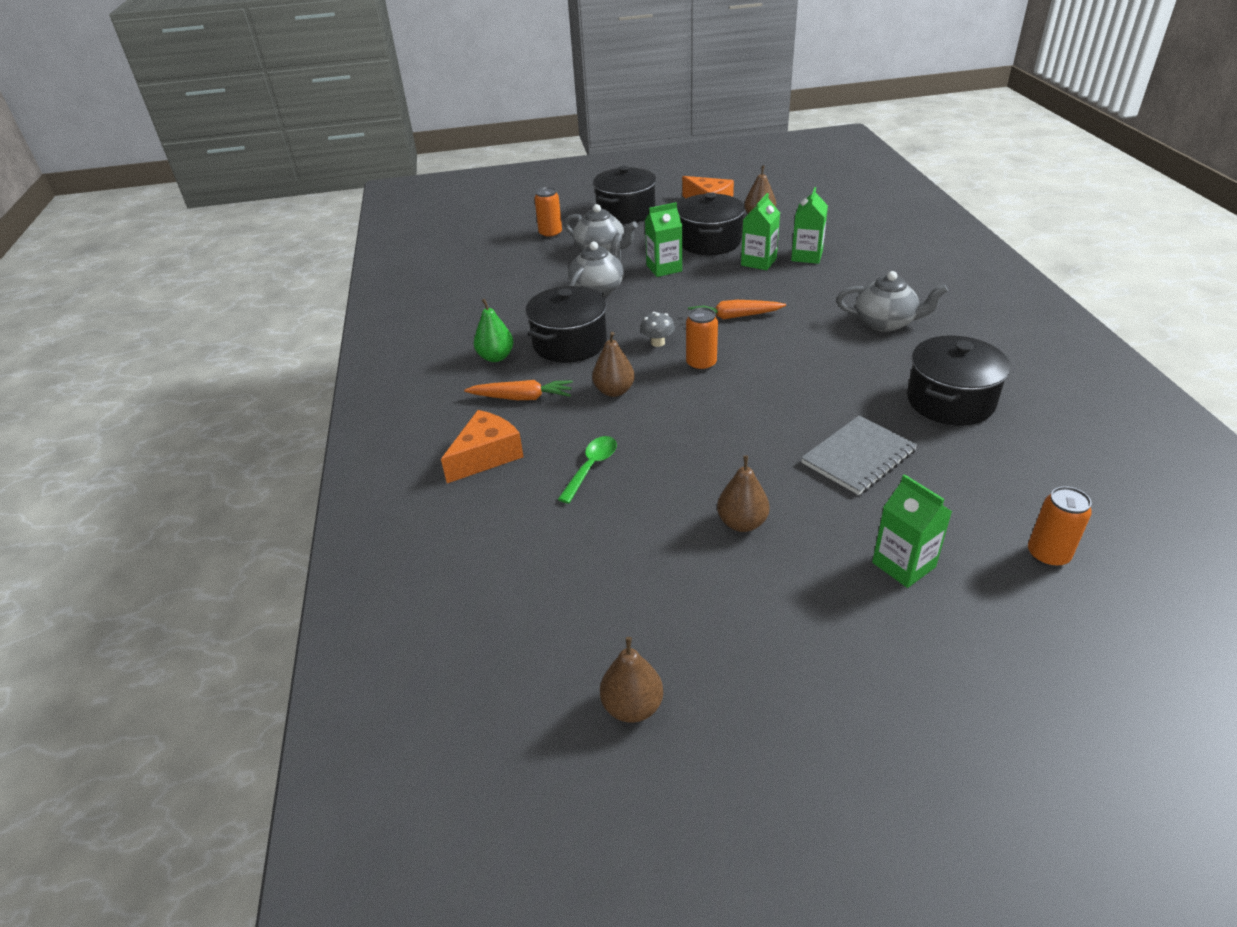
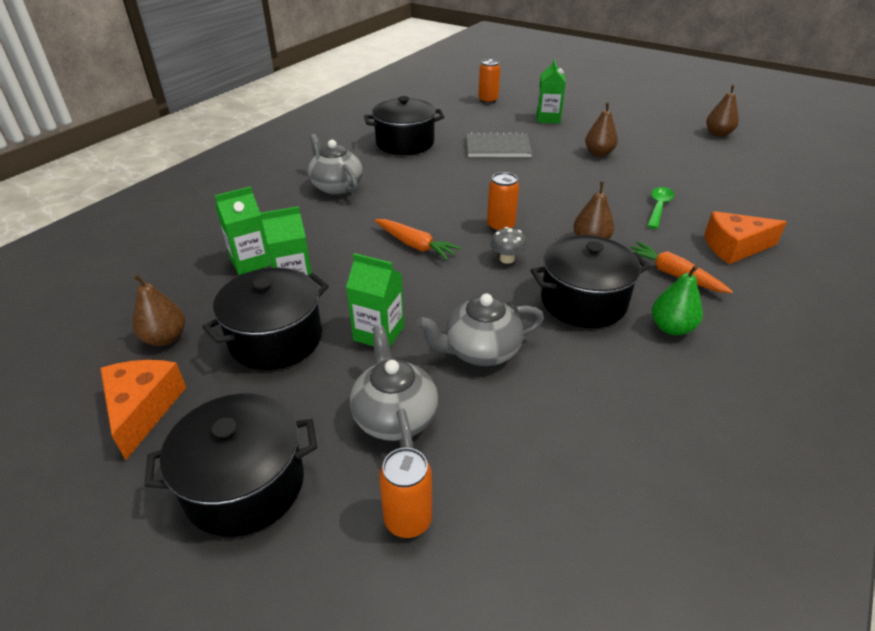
camera: 140 degrees left, 0 degrees up
(591, 467) = (658, 207): green spoon -> green spoon turned 135 degrees clockwise

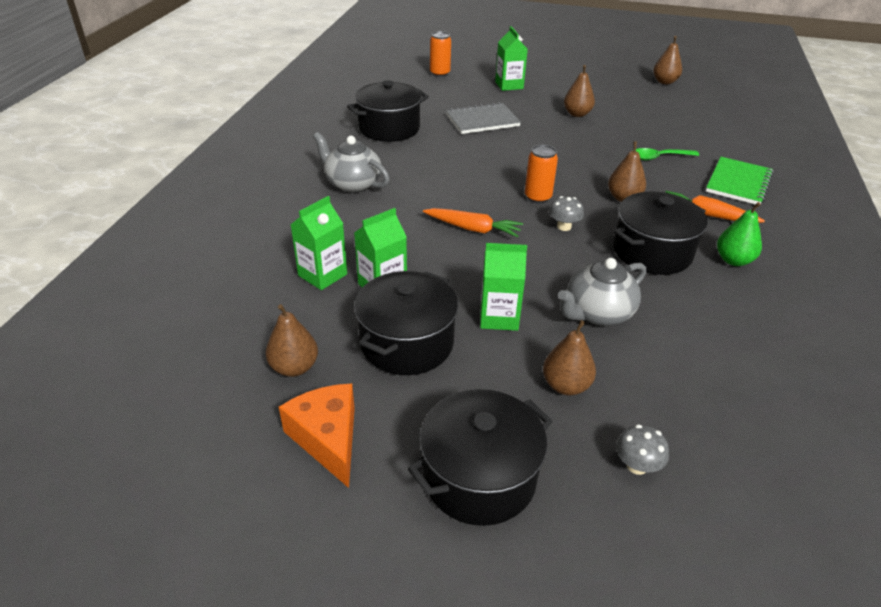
camera: 20 degrees left, 0 degrees up
(395, 416) = (566, 386): grey teapot -> brown pear
(408, 520) = (637, 465): orange can -> grey mushroom
(658, 207) = (659, 157): green spoon -> green spoon turned 105 degrees counterclockwise
(734, 247) = (738, 183): orange cheese -> green notebook

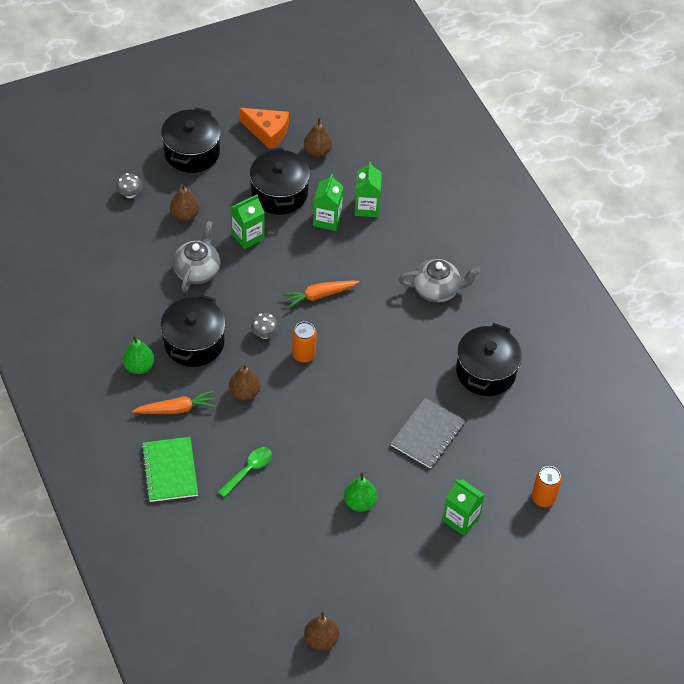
camera: 140 degrees right, 15 degrees up
(577, 114) = (359, 502): brown pear -> green pear

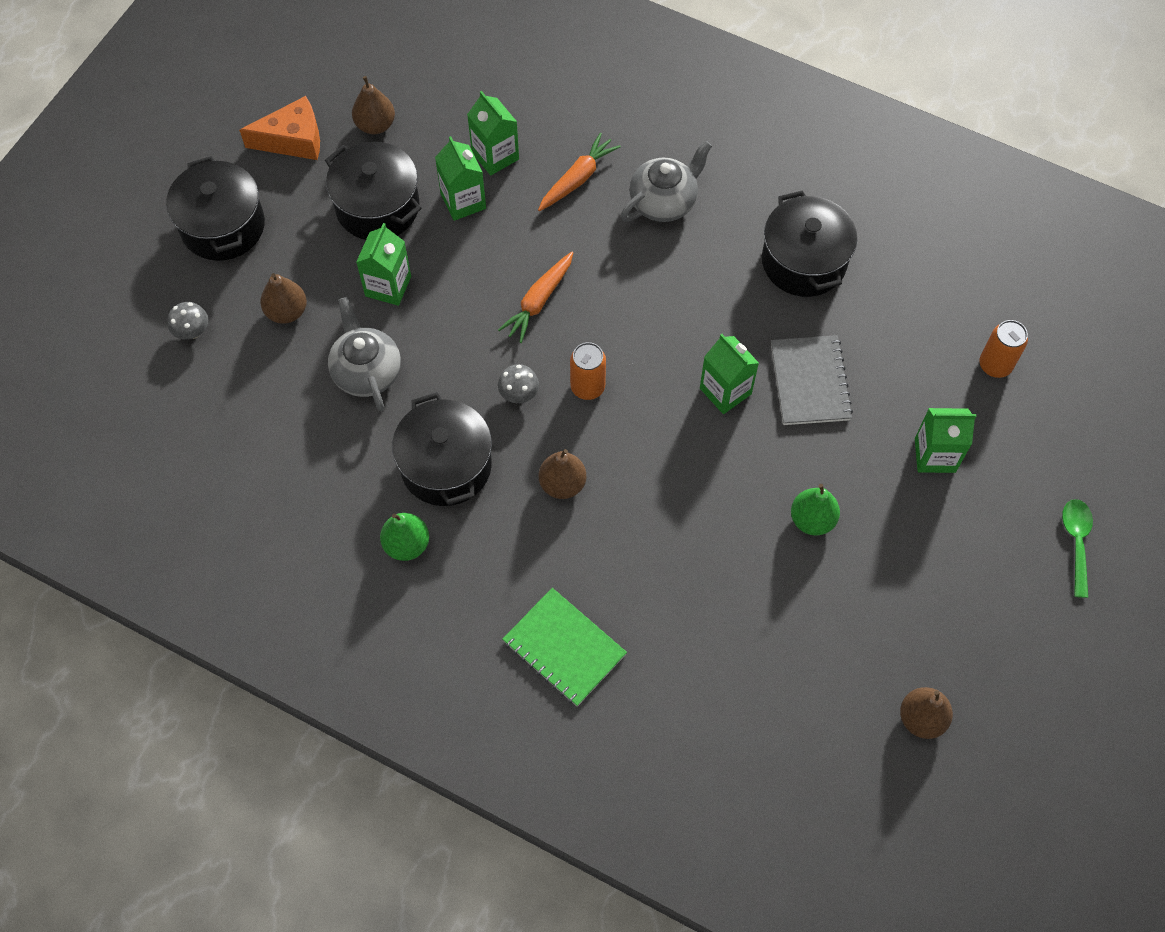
camera: 35 degrees left, 10 degrees up
(176, 409) = (501, 565): orange carrot -> orange carrot (577, 178)
(248, 470) = (655, 576): green spoon -> green spoon (1076, 542)
(376, 407) = (725, 391): none -> green carton

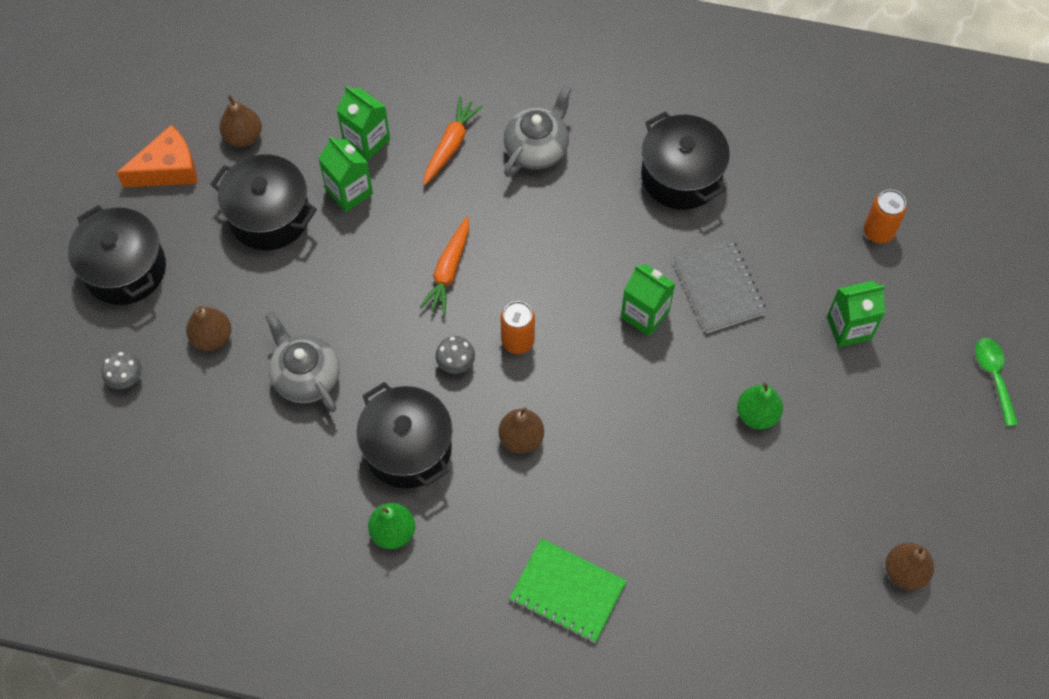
camera: 15 degrees left, 0 degrees up
(388, 286) = (302, 290): green carton -> none

